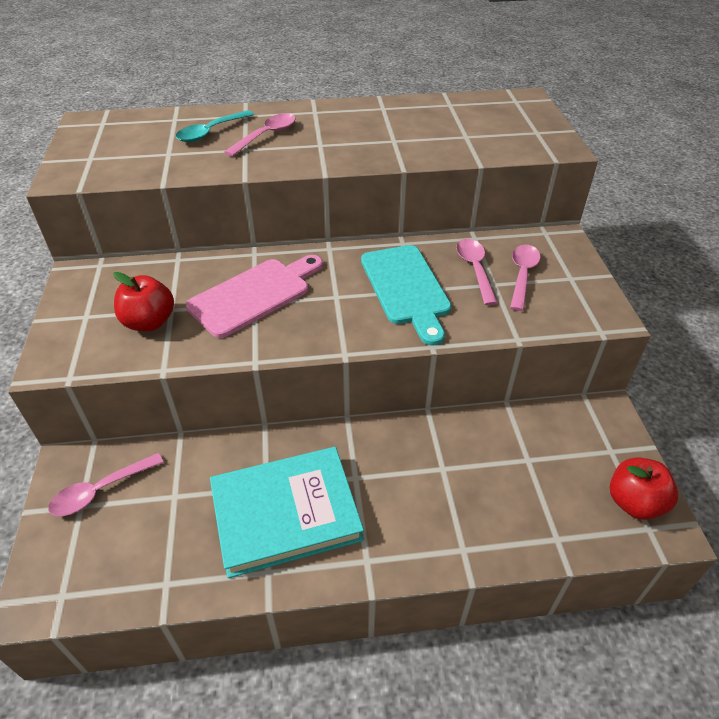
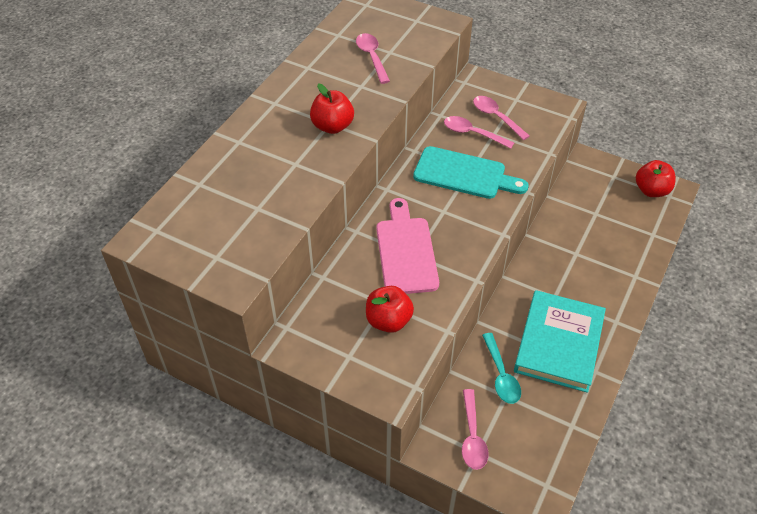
camera: 55 degrees left, 5 degrees up
(211, 132) = (247, 171): turquoise spoon -> turquoise spoon (501, 375)
(266, 135) = (286, 144): pink spoon -> pink spoon (372, 57)
(317, 147) = (332, 126): none -> red apple

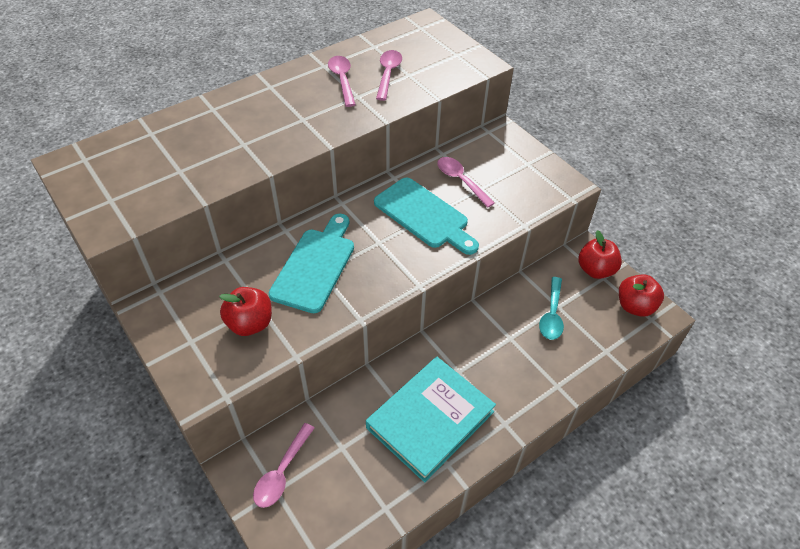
camera: 25 degrees right, 0 degrees up
(332, 126) = (302, 123): red apple -> red apple (595, 270)
(406, 251) = (315, 266): pink cutting board -> turquoise cutting board
(496, 117) = (495, 173): pink spoon -> pink spoon (342, 80)
(501, 375) = (351, 425): turquoise spoon -> turquoise spoon (552, 315)

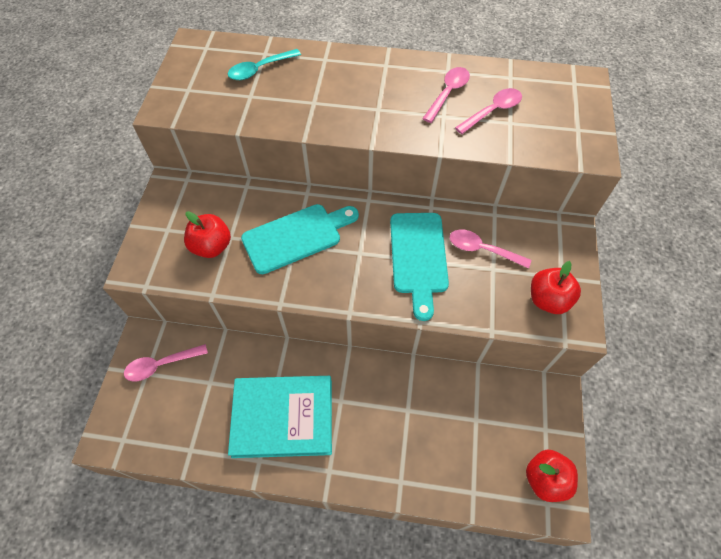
camera: 45 degrees right, 10 degrees up
(461, 181) = (482, 249): pink spoon -> pink spoon turned 75 degrees counterclockwise
(552, 315) = (462, 421): turquoise spoon -> turquoise spoon (260, 69)
(595, 270) = (546, 417): red apple -> red apple (548, 300)

